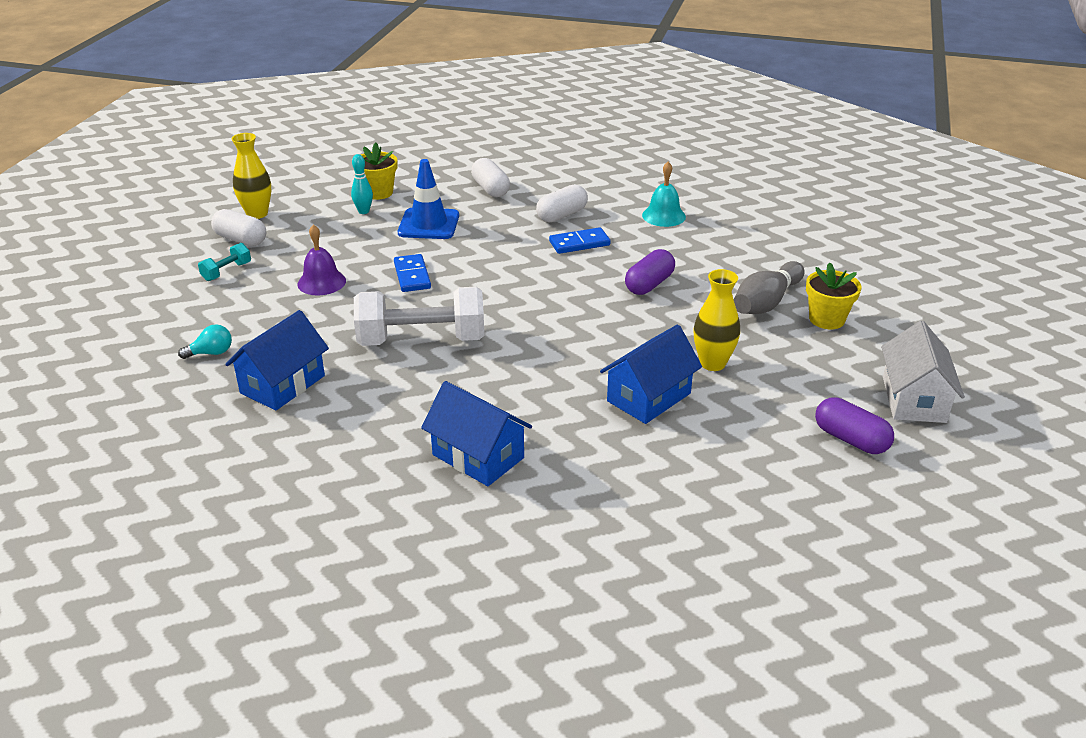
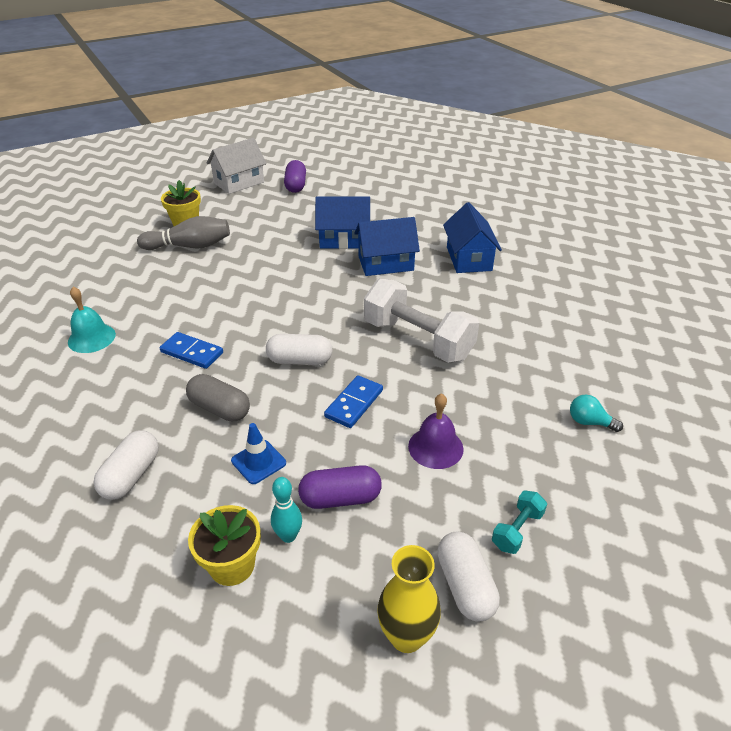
camera: 135 degrees left, 5 degrees up
(227, 271) = (517, 530): turquoise dumbbell -> turquoise dumbbell turned 45 degrees counterclockwise
(282, 384) = (548, 360): blue house -> blue house (385, 263)
(428, 224) = (258, 462): blue traffic cone -> blue traffic cone, size x0.61
(498, 231) = (220, 409): none -> grey capsule
(562, 215) = (147, 391): white capsule -> white capsule (300, 360)
(649, 284) = (219, 293): purple capsule -> purple capsule (340, 498)
(712, 363) = (283, 236): yellow vase -> none

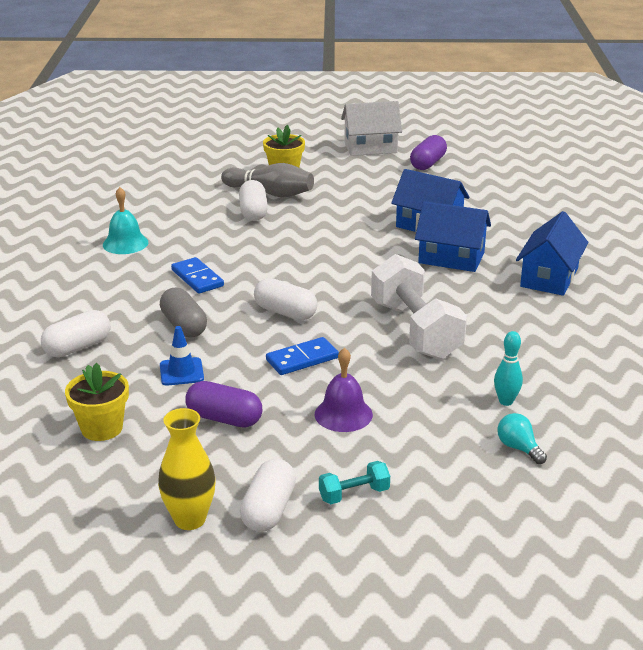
camera: 30 degrees right, 10 degrees down
(189, 269) = (253, 212): none -> white capsule
(288, 536) = (160, 427): turquoise bowling pin -> turquoise bowling pin (506, 401)

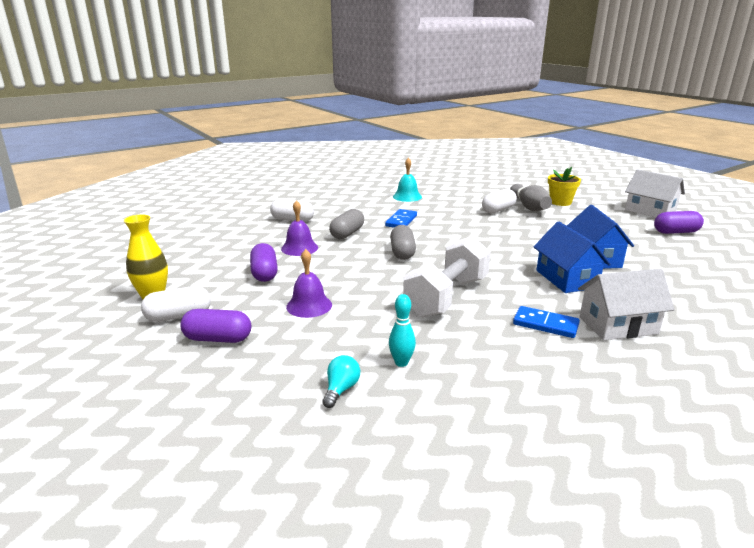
camera: 55 degrees right, 5 degrees down
(102, 428) = (223, 248): yellow flower pot -> none
(181, 372) = (299, 248): blue traffic cone -> purple bell
(285, 312) = (402, 252): white capsule -> grey capsule
(302, 359) = (357, 273): blue domino -> blue domino (545, 324)
(354, 494) = (218, 339): turquoise dumbbell -> purple capsule
(549, 278) = (618, 325): blue house -> white house

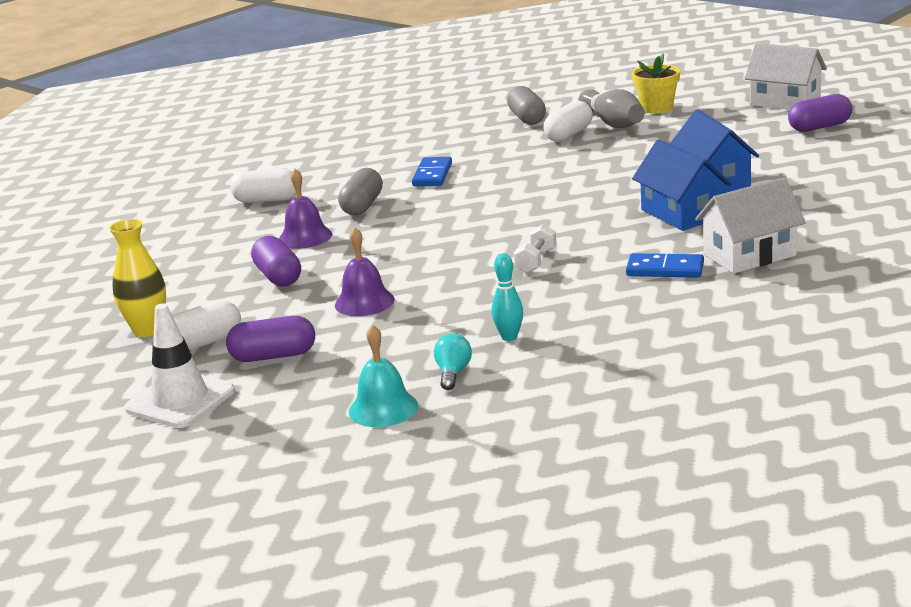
camera: 10 degrees left, 0 degrees up
(125, 364) = (180, 400): none -> white traffic cone
(402, 252) = (454, 218): grey capsule -> grey capsule (527, 118)
(407, 196) = (424, 136): turquoise bell -> turquoise bell (383, 408)
(447, 297) = (536, 261): white dumbbell -> white dumbbell, size x0.44

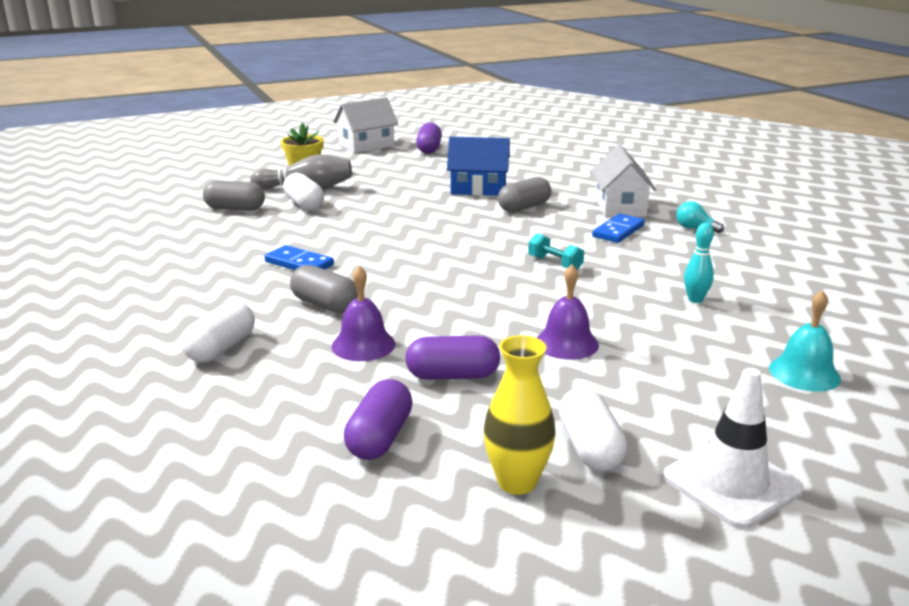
camera: 70 degrees left, 0 degrees up
(273, 356) = (655, 409): purple capsule -> purple capsule (380, 438)
(453, 373) = (750, 332): turquoise light bulb -> turquoise light bulb (694, 228)
(536, 261) = (555, 264): white dumbbell -> turquoise dumbbell
(681, 213) = (524, 207): blue house -> grey capsule

